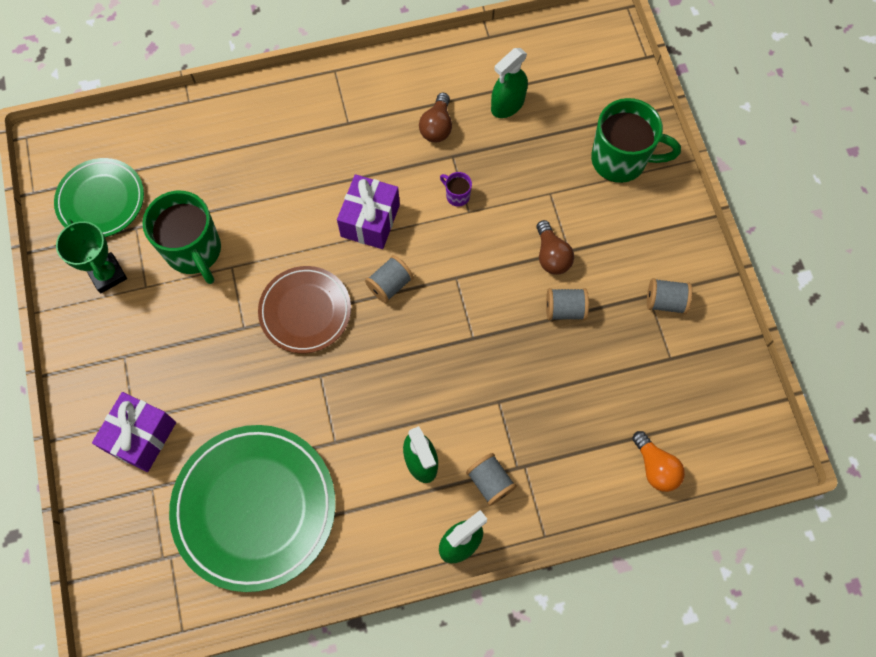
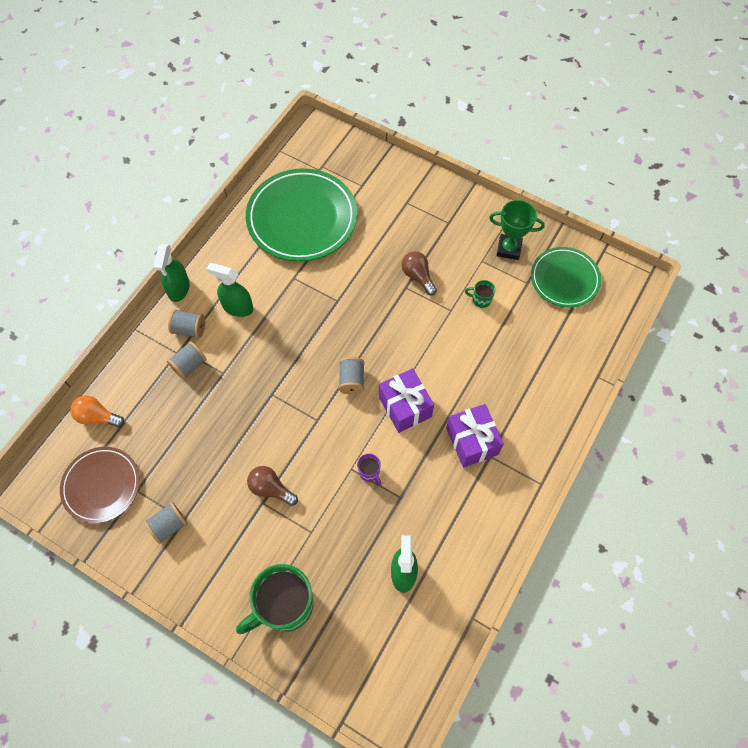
camera: 135 degrees right, 5 degrees down
(141, 437) = (393, 199): purple gift -> purple gift (472, 441)
(194, 251) = (481, 300): green mug -> green mug, size x0.42
(305, 311) = (383, 324): brown plate -> brown plate (101, 485)
(437, 126) = (432, 509): brown light bulb -> brown light bulb (418, 276)
(457, 195) = (369, 472): purple mug -> purple mug turned 60 degrees clockwise
(565, 309) = (231, 461): grey spool -> grey spool (189, 365)

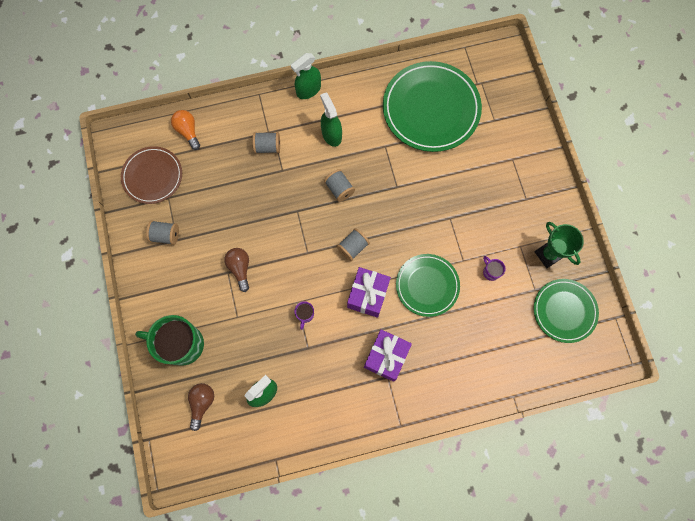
camera: 45 degrees right, 10 degrees up
(189, 329) = (289, 123): grey spool -> grey spool (339, 189)
(418, 276) = (465, 217): brown light bulb -> brown light bulb (202, 403)
(444, 355) = (427, 285): none -> green plate
(481, 300) = (490, 272): green mug -> purple mug

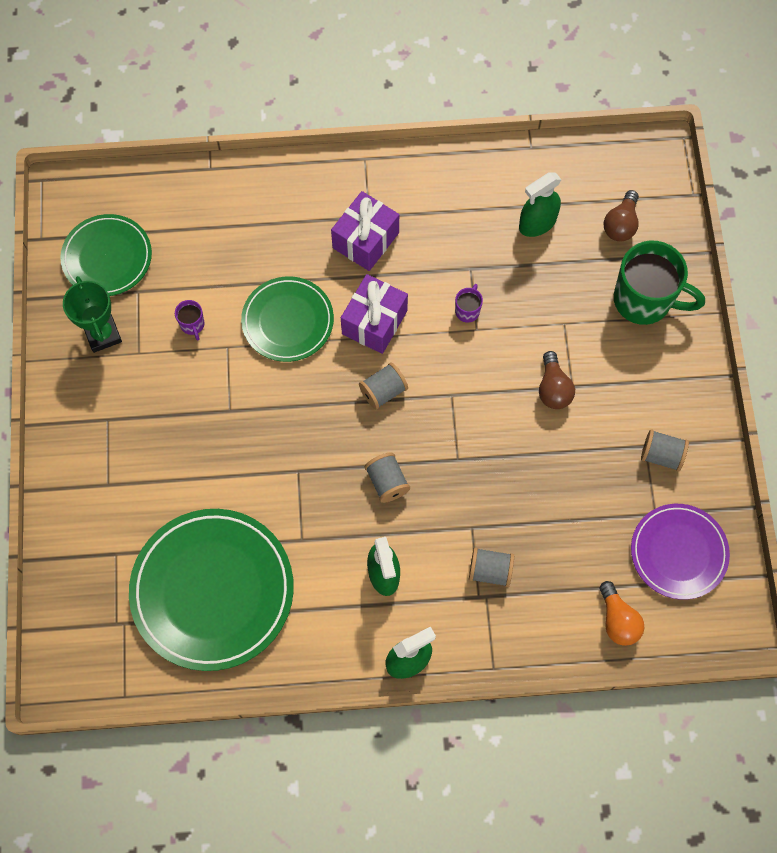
camera: 170 degrees left, 5 degrees down
(152, 176) = (678, 552): brown plate -> purple plate

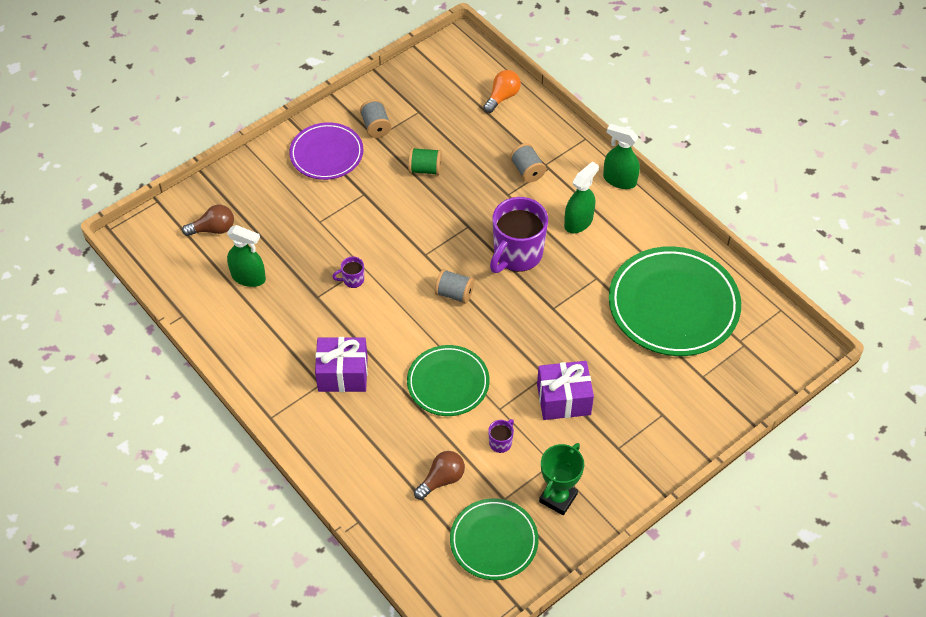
camera: 125 degrees left, 15 degrees down
(374, 322) = (406, 329): purple gift -> purple gift (563, 399)
(387, 482) = (517, 254): grey spool -> purple mug
(553, 388) = (374, 202): brown light bulb -> brown light bulb (441, 479)
(565, 467) = (425, 169): none -> green spool
(644, 300) = (267, 187): green mug -> none
(678, 552) = (434, 89): purple plate -> purple plate (326, 154)

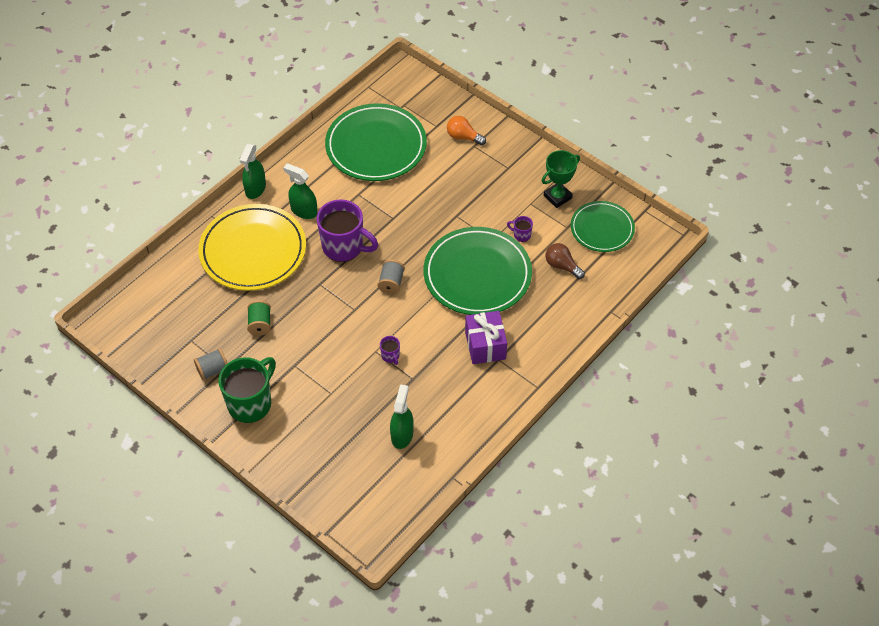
camera: 100 degrees left, 0 degrees up
(213, 229) = (353, 476): brown light bulb -> none
(326, 154) = (251, 403): purple plate -> green mug
(448, 383) = (477, 274): green plate -> green plate, size x1.65
(502, 97) = (168, 279): orange light bulb -> orange light bulb (463, 137)
(527, 171) = (253, 251): grey spool -> yellow plate
(558, 498) = (557, 197): green trophy -> green trophy turned 60 degrees counterclockwise
(563, 399) = (475, 202): purple gift -> none

